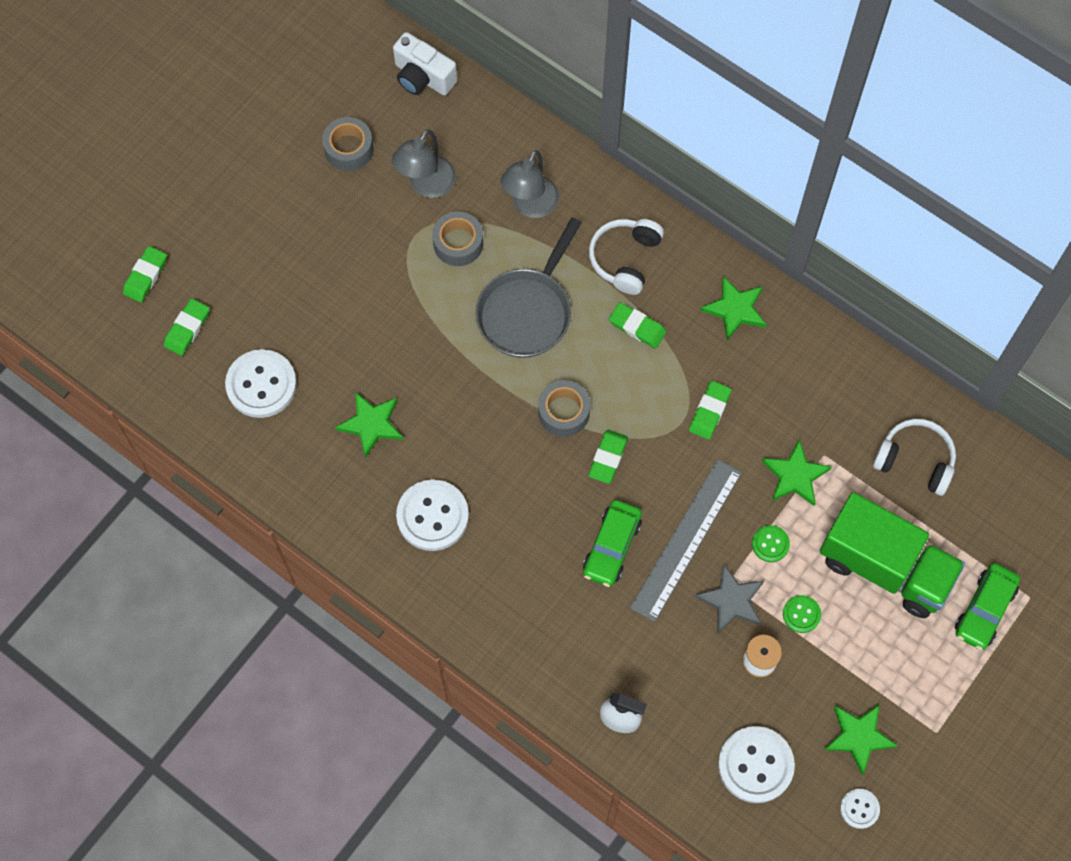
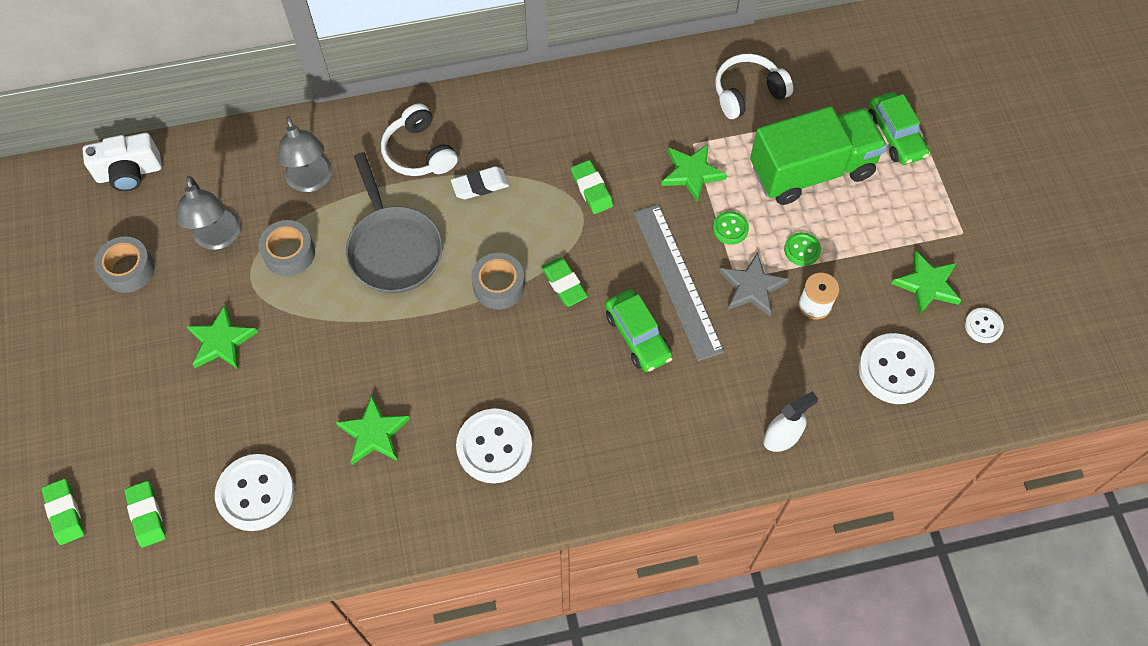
camera: 50 degrees left, 5 degrees down
(637, 327) = (480, 185): green eraser -> white eraser
(735, 309) = (529, 113): green star -> green star (221, 341)

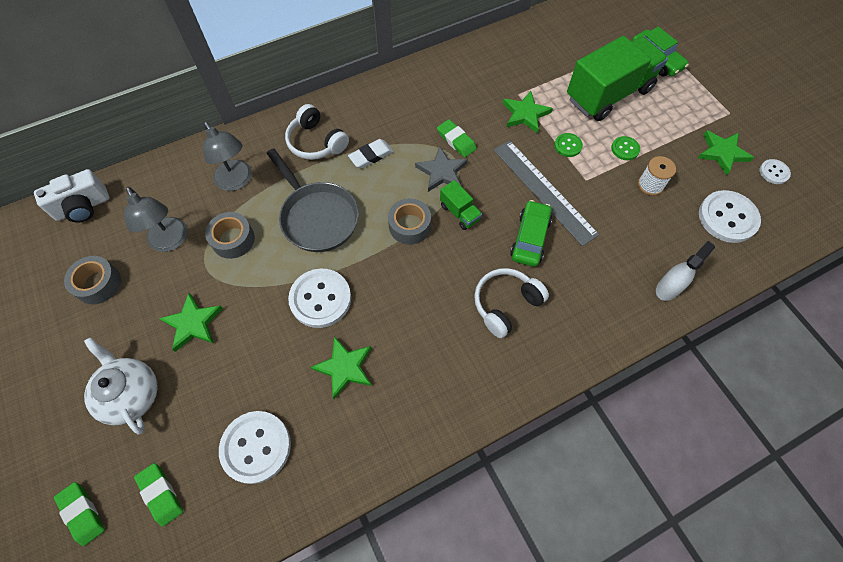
camera: 15 degrees left, 0 degrees up
(138, 403) = (131, 394): none -> white teapot
(494, 447) = (448, 353): white button -> white button (320, 299)
(564, 284) = (460, 213): green eraser -> green truck
(637, 336) = (530, 238): green car -> green car turned 120 degrees counterclockwise
(748, 93) = (543, 53): white headphones -> white headphones (505, 304)
(752, 287) = (600, 183): grey star -> grey star (442, 172)

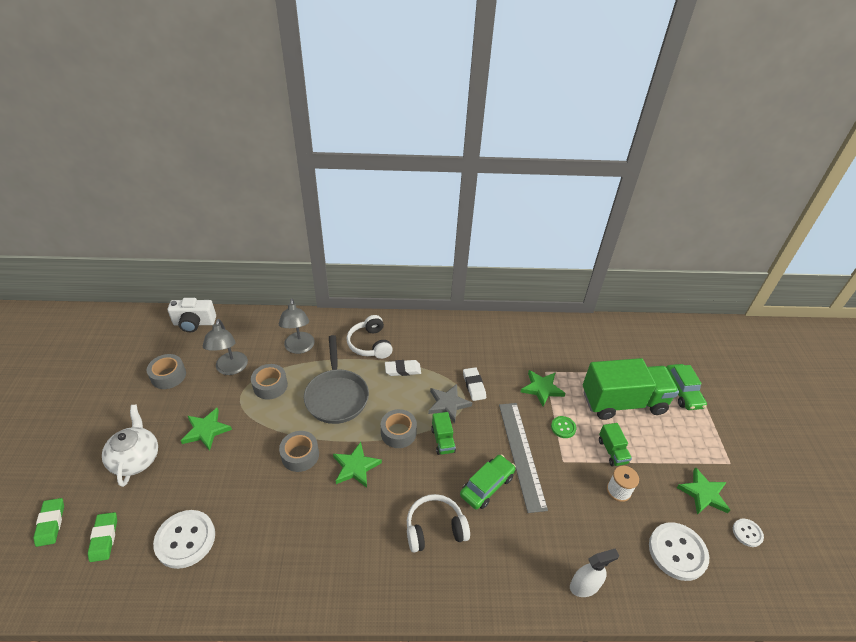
camera: 25 degrees right, 20 degrees down
(320, 299) = (300, 455): white button -> grey tape
(345, 367) = (283, 514): green star -> green star (356, 467)
(456, 140) = (474, 386): green eraser -> white eraser
(625, 149) = (612, 451): green button -> green truck

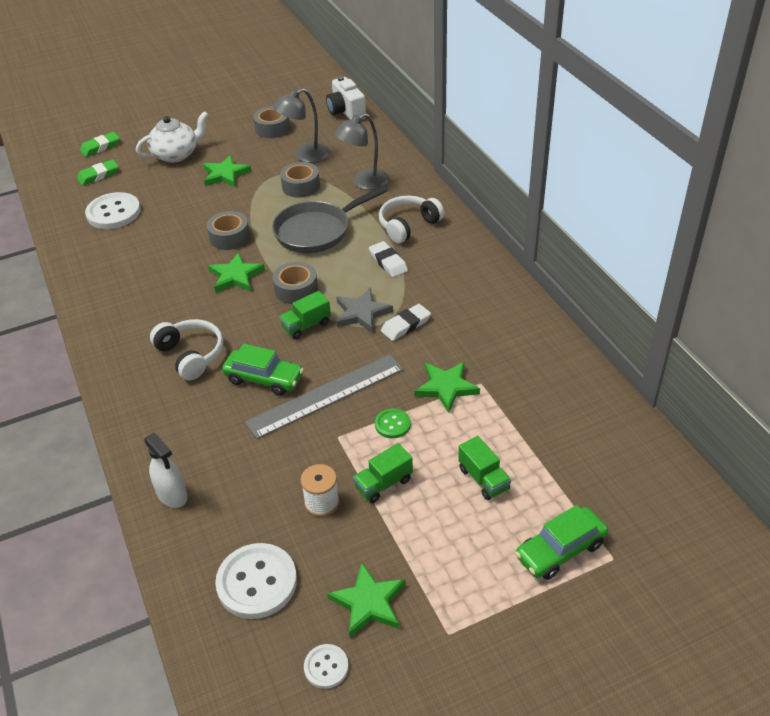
camera: 70 degrees right, 0 degrees up
(623, 402) = (483, 479): green truck -> green truck, size x0.43

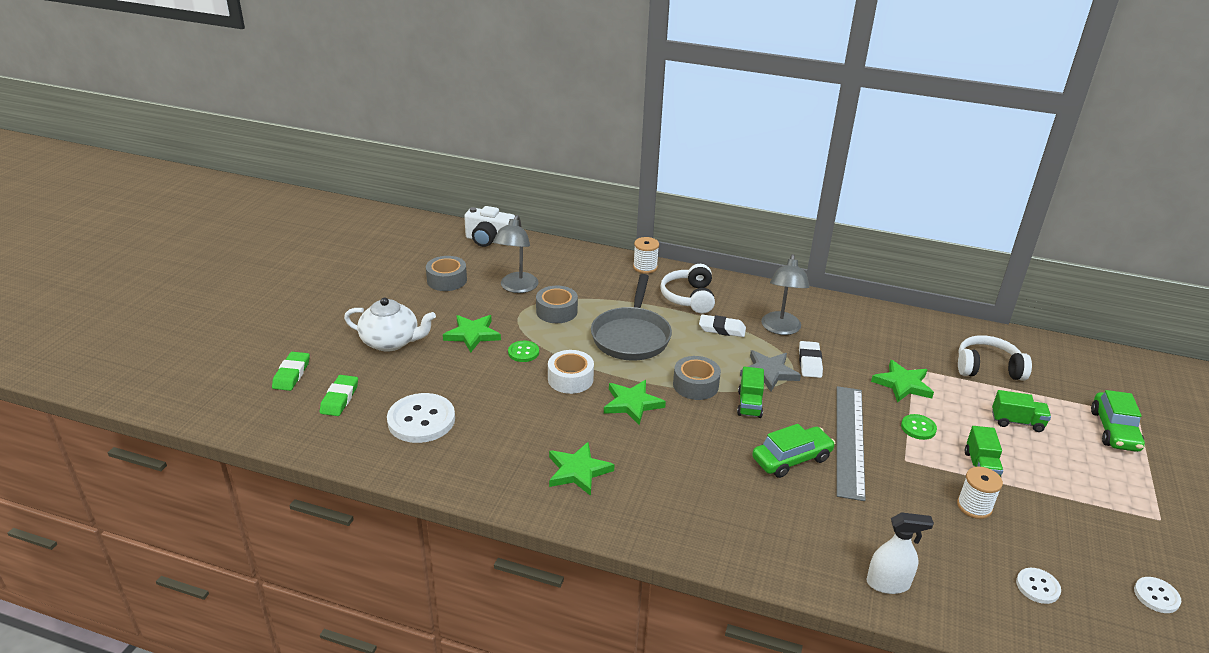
camera: 50 degrees left, 10 degrees down
(176, 154) = (391, 342): white teapot -> white teapot turned 90 degrees clockwise
(191, 355) = (710, 481): white headphones -> white headphones (987, 368)
(229, 237) = (570, 379): grey tape -> white tape
(233, 203) = (523, 352): none -> green button
(257, 582) = (1037, 587): white button -> white button, size x0.52
(364, 182) = (602, 284): grey lamp -> grey lamp (780, 329)
(369, 602) = (1103, 540): green star -> green star (578, 471)
(418, 185) = (645, 267): none -> white spool

